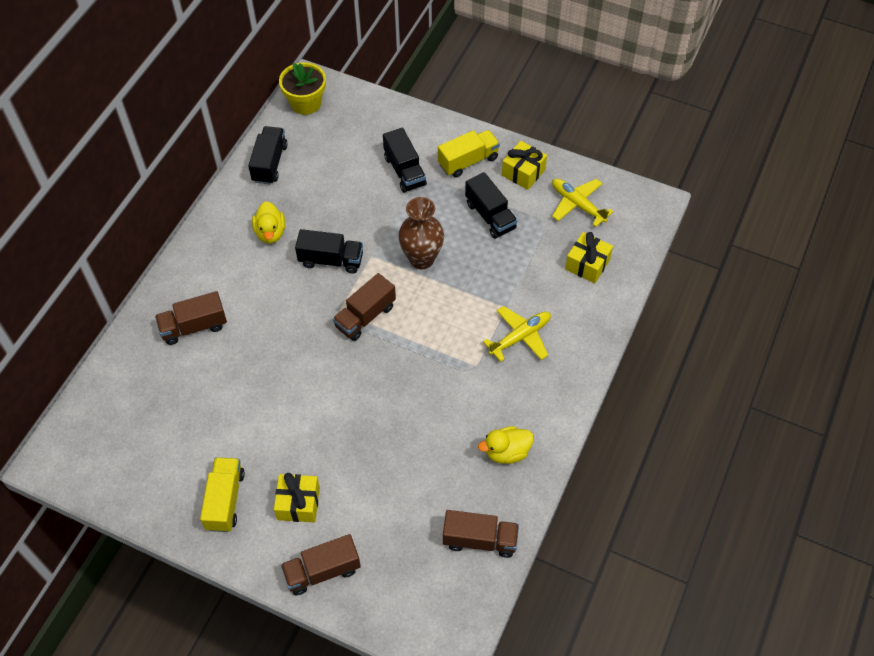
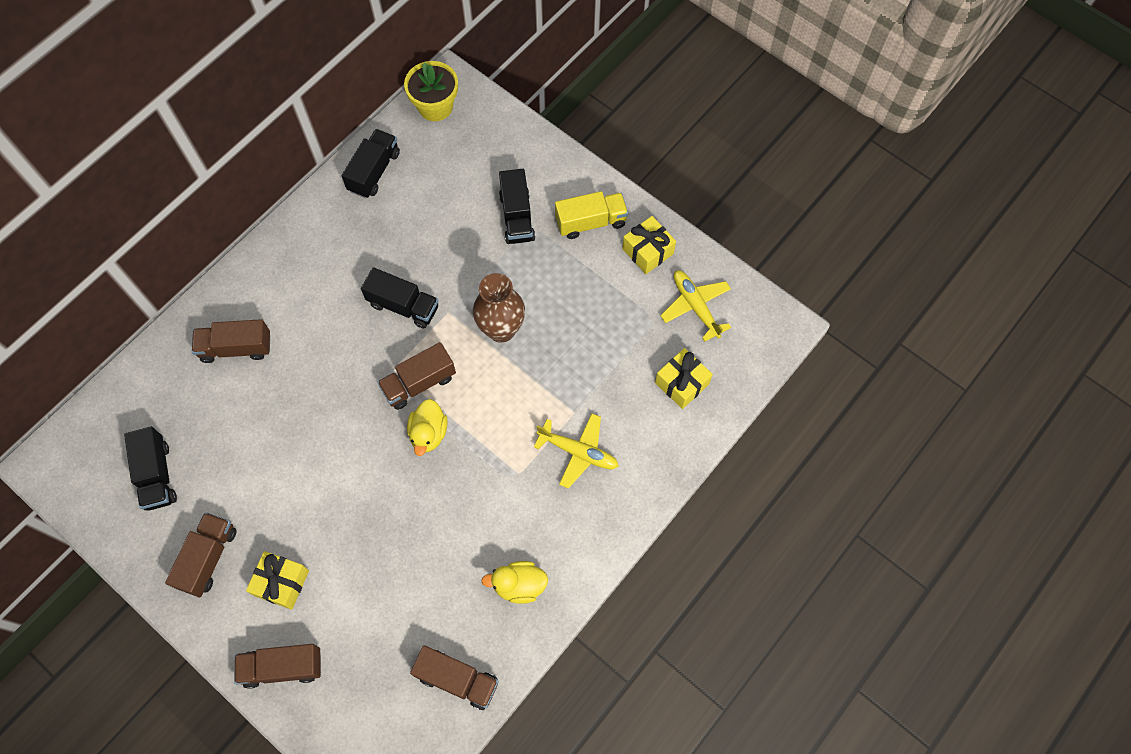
camera: 15 degrees right, 10 degrees up
(225, 500) = (208, 558): yellow truck -> brown truck
(270, 232) = (349, 256): yellow duck -> yellow duck (428, 433)
(490, 216) = (593, 296): black truck -> black truck (157, 475)
(520, 337) = (578, 452): yellow plane -> yellow plane turned 45 degrees clockwise

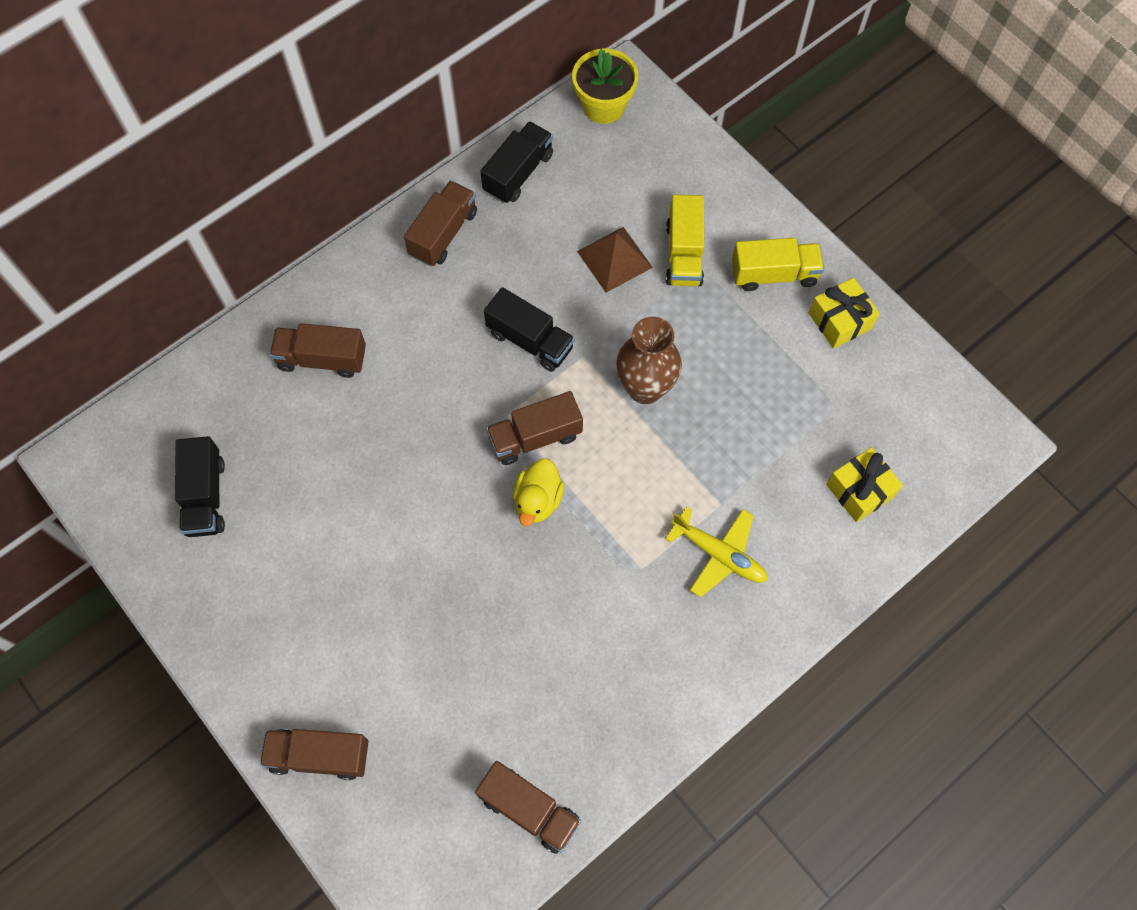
camera: 10 degrees right, 0 degrees up
(208, 558) = (250, 607): brown truck -> brown truck (443, 233)
(282, 583) = (334, 652): yellow gift -> none
(462, 229) = (614, 259): none -> brown pyramid
(517, 217) = (684, 254): black truck -> yellow truck
(519, 585) = (622, 706): yellow duck -> none
(695, 306) = (890, 398): yellow plane -> none

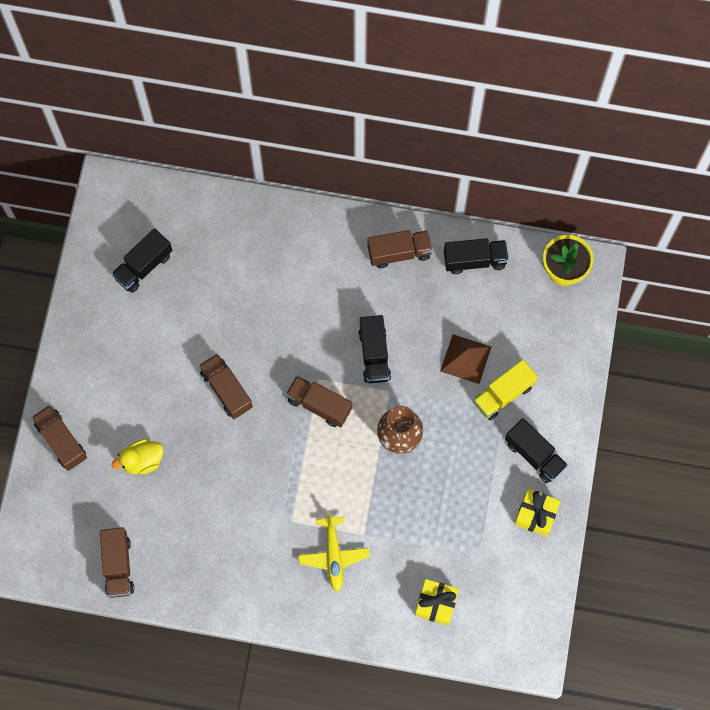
camera: 50 degrees right, 5 degrees up
(322, 359) = (268, 255): brown truck -> brown truck (226, 390)
(538, 500) = (284, 436): yellow duck -> yellow duck (142, 461)
(774, 274) = (534, 455): yellow truck -> black truck

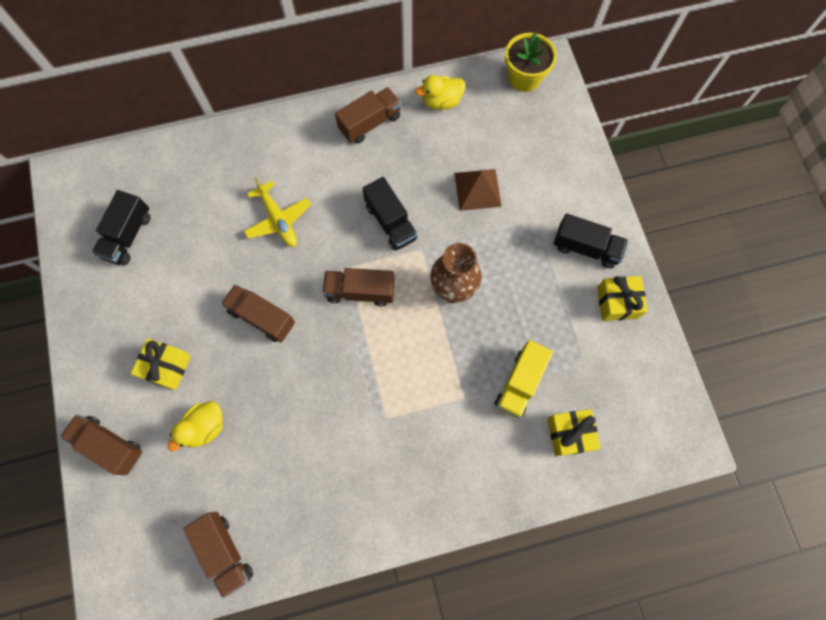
camera: 25 degrees left, 0 degrees up
(131, 397) = (167, 367): none -> yellow gift
(333, 555) = (445, 433): yellow plane -> yellow plane (278, 220)
(474, 260) = (441, 101): black truck -> yellow duck
(503, 394) = (528, 206): yellow truck -> yellow truck (520, 383)

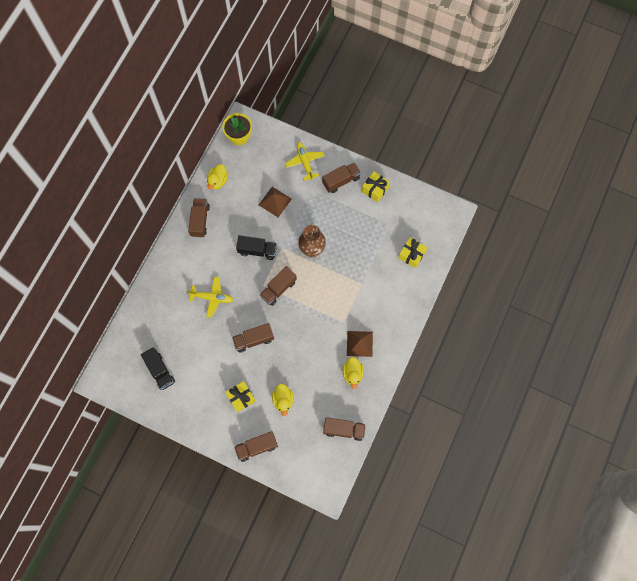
camera: 50 degrees left, 0 degrees up
(319, 495) = (352, 374): none -> yellow duck
(372, 467) = (359, 343): none -> brown pyramid
(520, 383) = (375, 256): yellow truck -> none
(567, 181) = (305, 162): none -> yellow plane
(586, 247) = (341, 181): black truck -> brown truck

